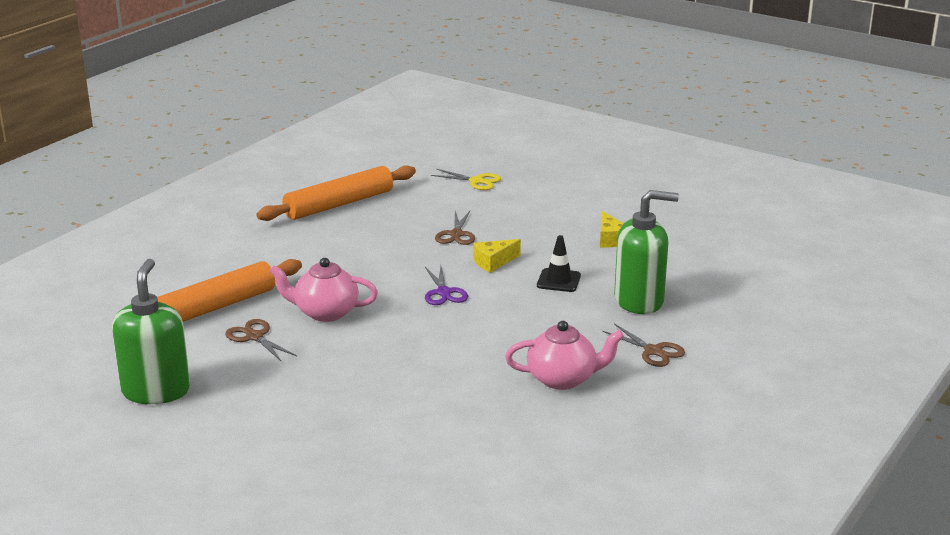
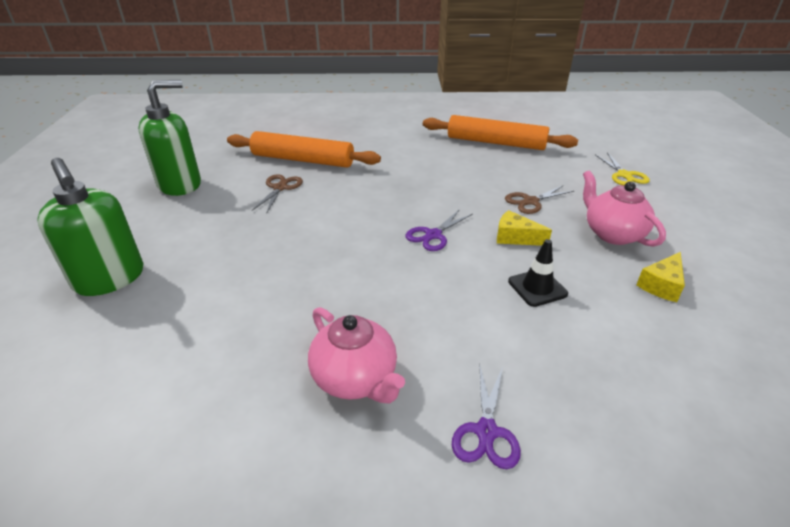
camera: 55 degrees right, 10 degrees up
(325, 312) = (341, 199): pink teapot -> pink teapot (612, 234)
(639, 301) = (577, 364): green soap dispenser -> green soap dispenser (110, 279)
(653, 351) = (486, 431): brown scissors -> purple scissors

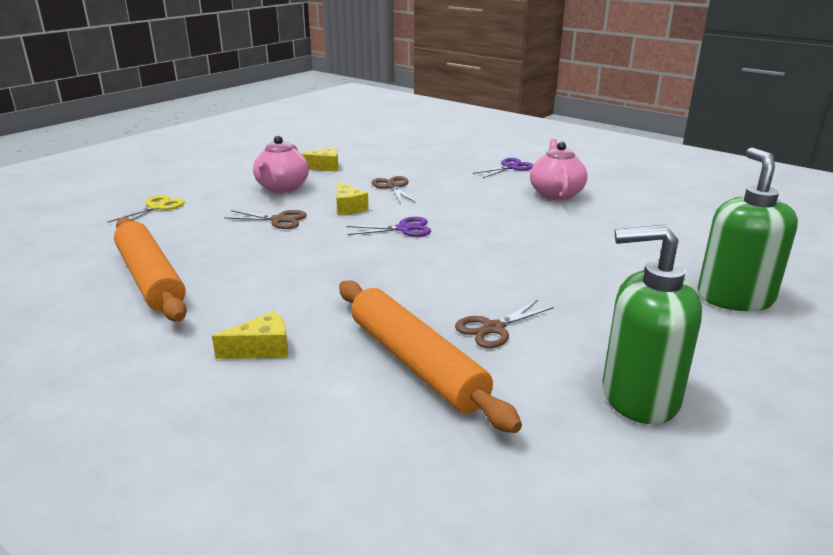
camera: 140 degrees left, 10 degrees down
(379, 141) = (262, 348): none -> yellow cheese
(537, 288) = (393, 187): black traffic cone -> brown scissors

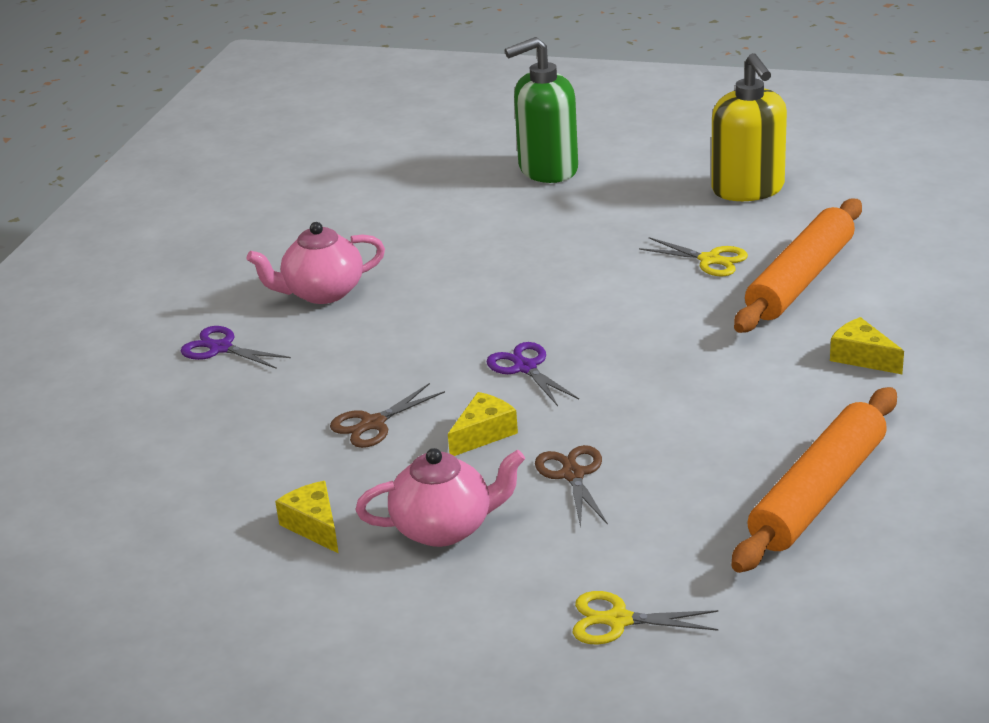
camera: 110 degrees left, 5 degrees up
(493, 328) = (710, 260): brown scissors -> yellow scissors
(639, 397) = (748, 189): green soap dispenser -> yellow soap dispenser

